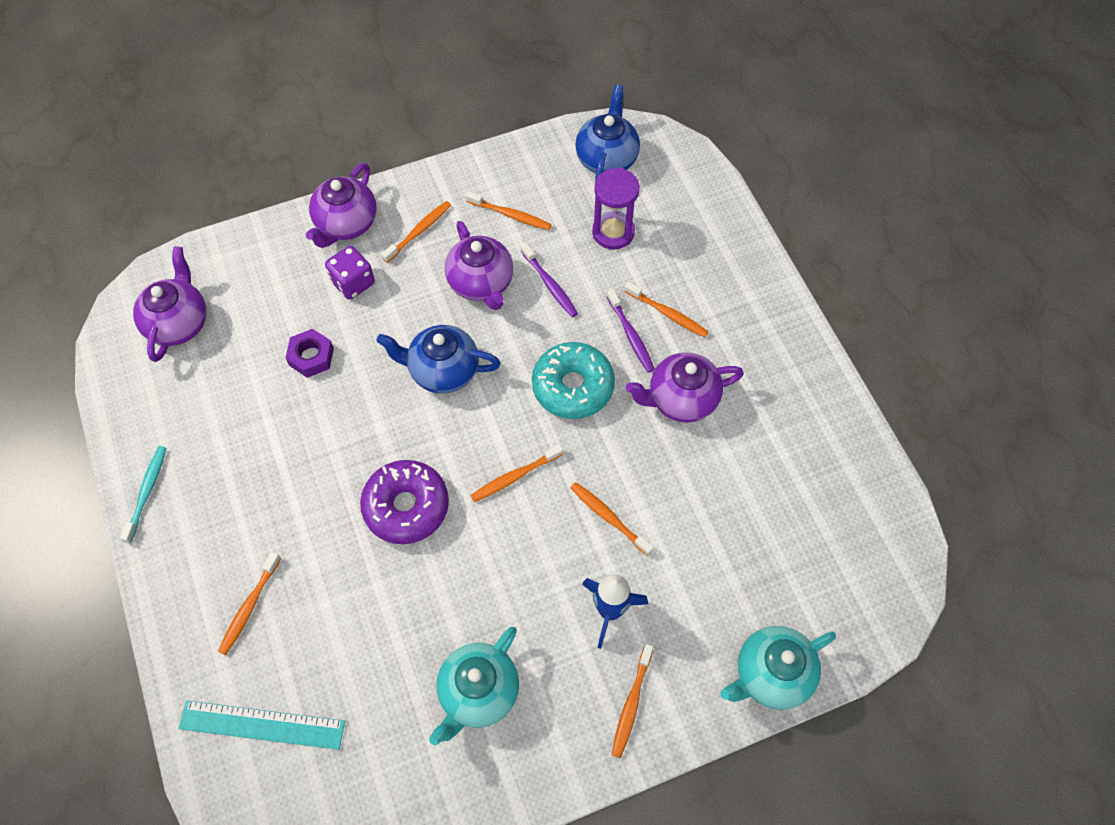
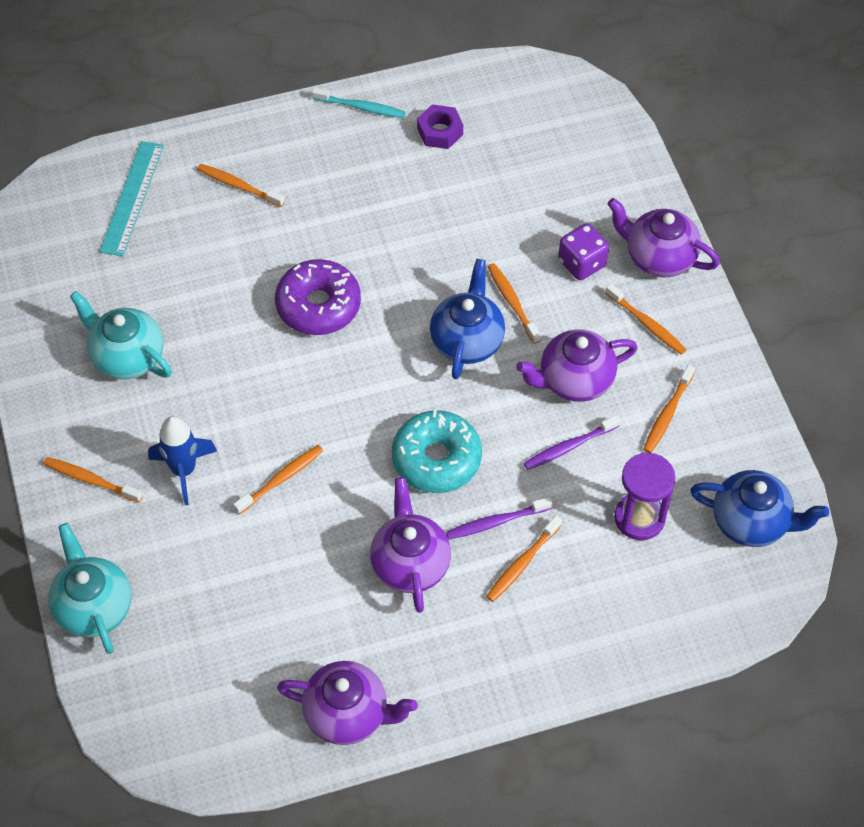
camera: 95 degrees right, 5 degrees down
(179, 323) = (541, 120): purple teapot -> purple teapot (348, 714)
(311, 357) = (493, 228): purple nut -> purple nut (440, 131)
(515, 476) = (338, 398): orange toothbrush -> orange toothbrush (512, 302)

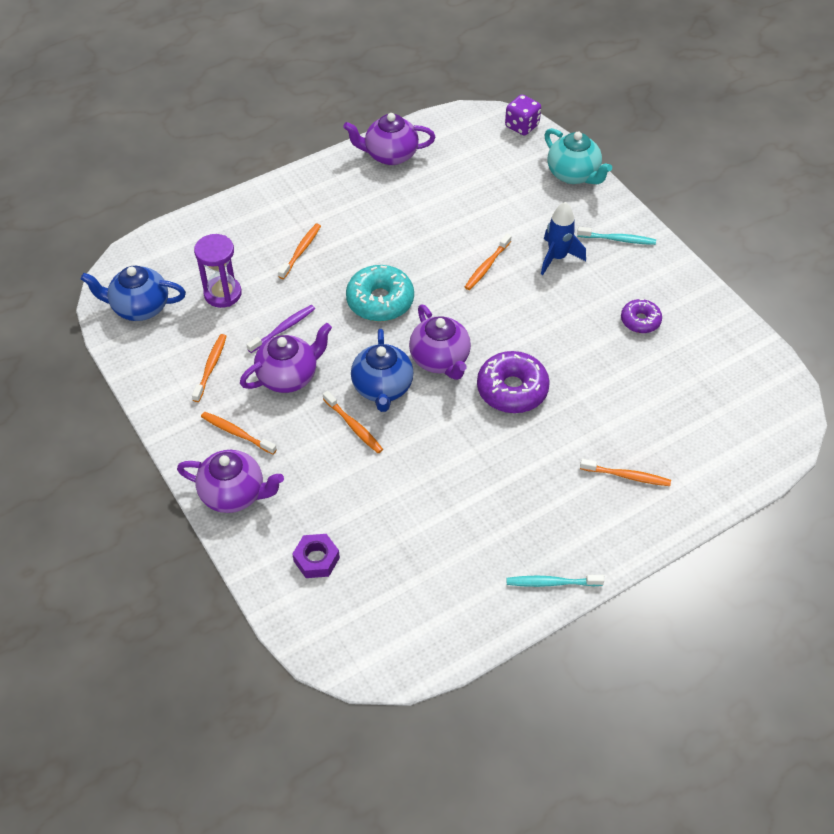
camera: 165 degrees right, 5 degrees down
(91, 480) = (618, 239): orange toothbrush -> turquoise toothbrush
(127, 357) = (640, 321): turquoise teapot -> purple donut
(132, 198) = (712, 444): turquoise ruler -> none
(410, 564) = (378, 236): purple teapot -> purple teapot (440, 360)
(440, 131) = (466, 574): purple nut -> purple nut (316, 559)
(496, 522) = (325, 271): purple toothbrush -> none
(582, 263) = (302, 473): purple dice -> purple dice (522, 126)

